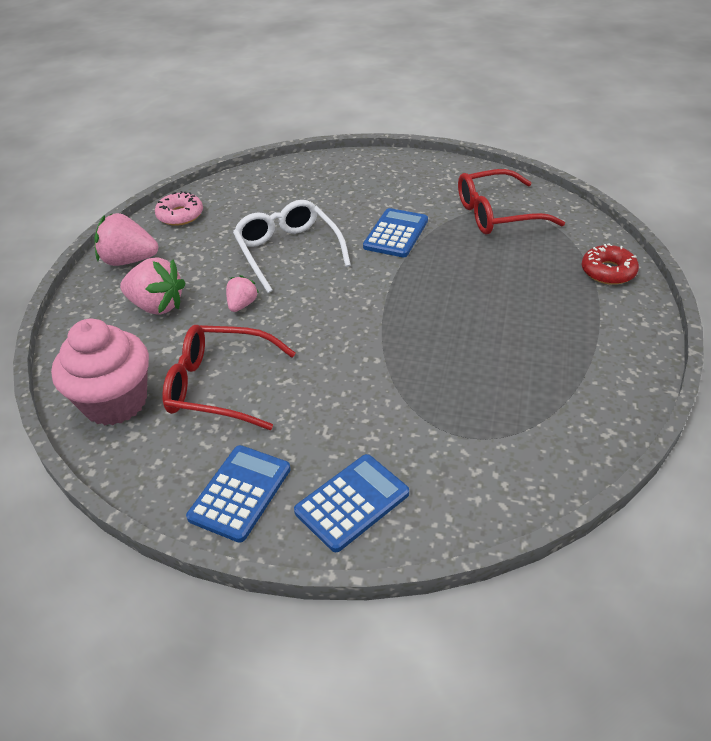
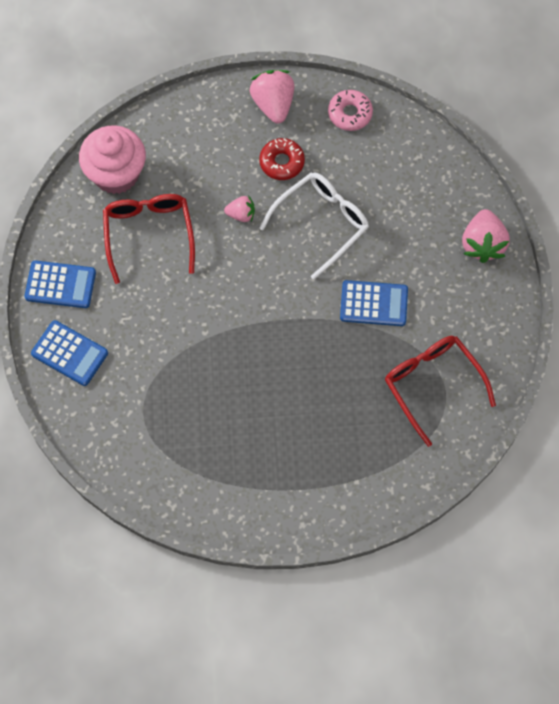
camera: 70 degrees right, 25 degrees up
(157, 306) = (222, 153): pink strawberry -> pink strawberry (482, 244)
(608, 271) = (366, 491): red donut -> red donut (282, 162)

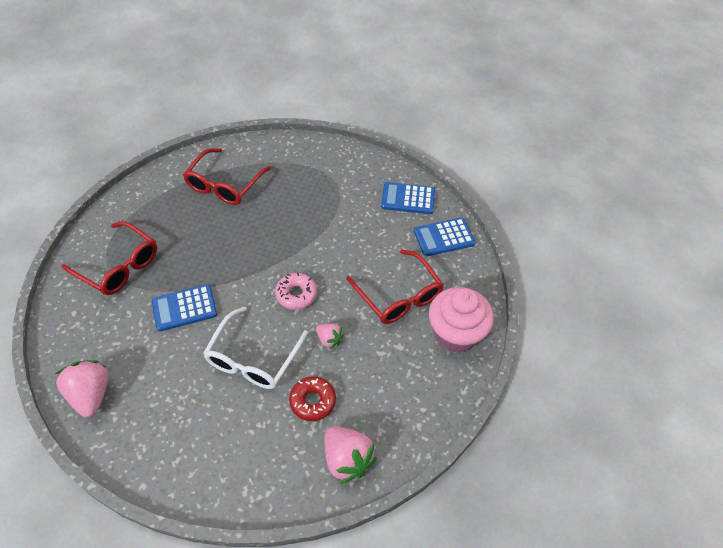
camera: 155 degrees right, 15 degrees down
(241, 214) = (329, 340): pink strawberry -> pink strawberry turned 120 degrees counterclockwise
(280, 462) = (225, 184): none -> red glasses
(350, 113) = (263, 481): pink donut -> pink donut (296, 294)

